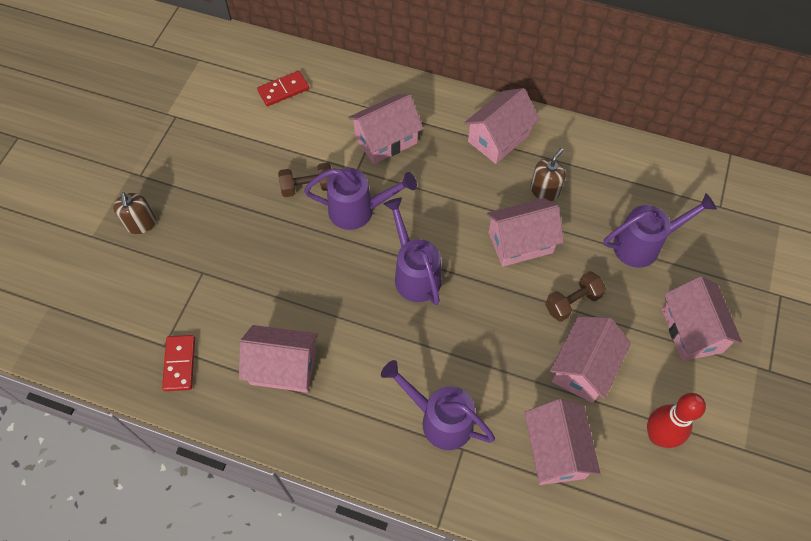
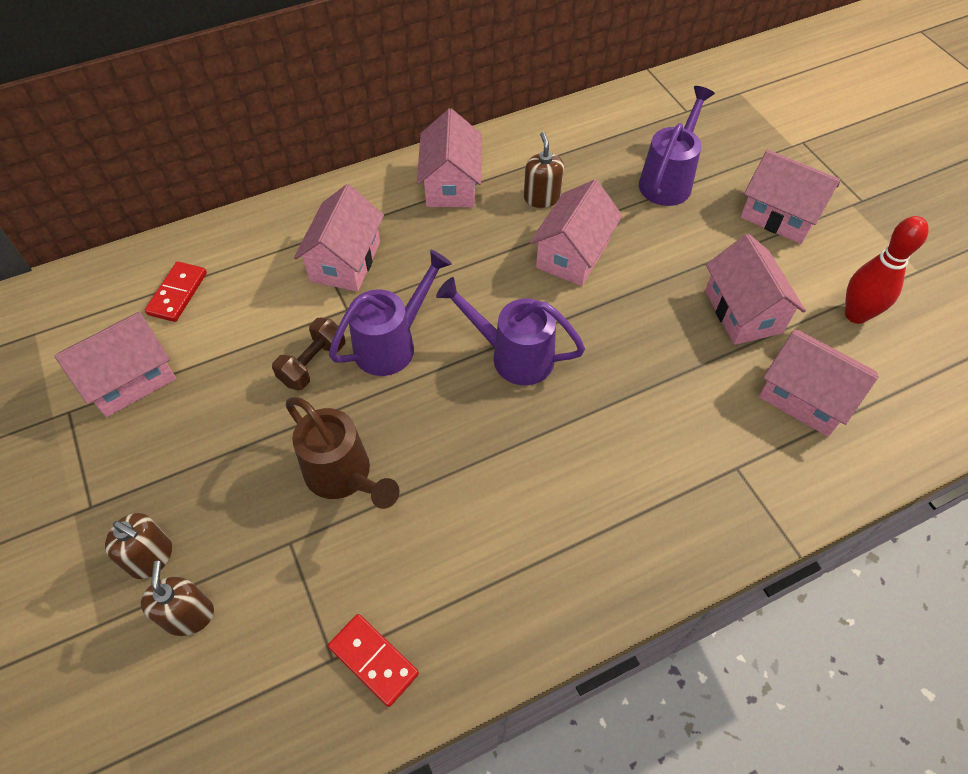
camera: 45 degrees left, 5 degrees down
(129, 266) = (188, 615): none -> brown soap dispenser
(259, 261) = (343, 476): none -> brown watering can
(283, 367) = (491, 555): pink house -> pink house (130, 379)
(440, 419) = (688, 461): purple watering can -> none
(572, 302) = (671, 267): brown dumbbell -> none

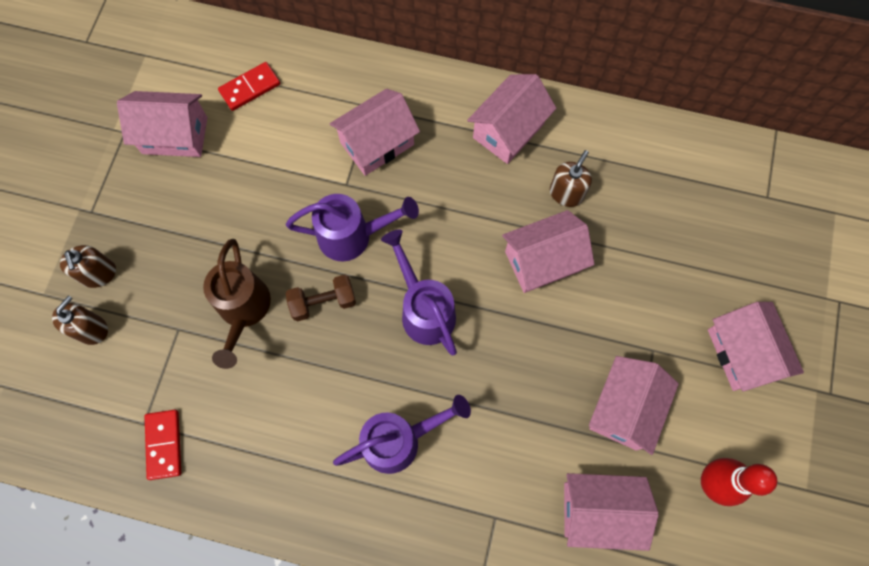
camera: 40 degrees right, 15 degrees up
(313, 363) = (290, 211): brown dumbbell -> brown dumbbell (323, 302)
(668, 180) = (683, 252): purple watering can -> purple watering can (399, 440)
(804, 397) = (598, 510): pink house -> pink house turned 75 degrees counterclockwise

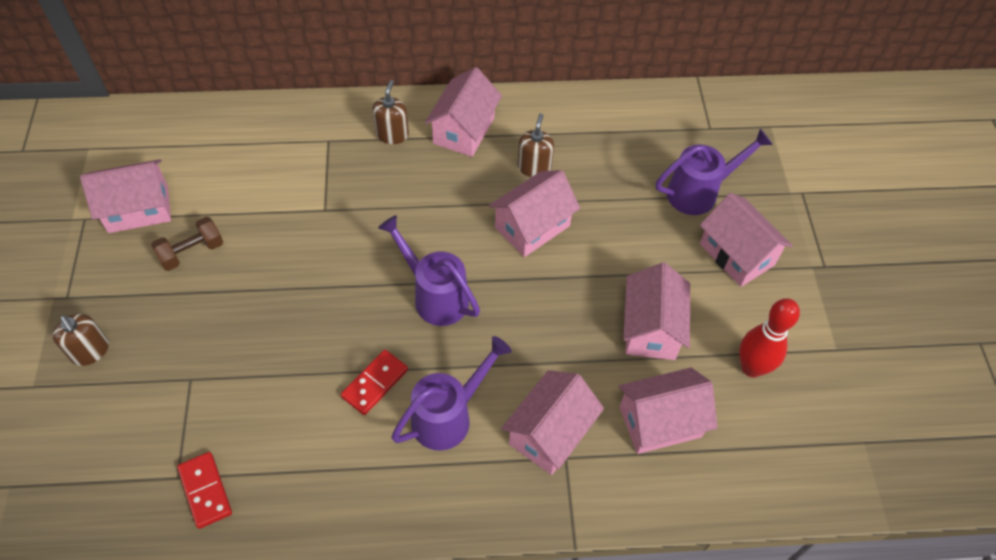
camera: 20 degrees left, 15 degrees down
(91, 329) = (95, 404): brown soap dispenser -> brown soap dispenser (392, 134)
(243, 310) = (254, 344): brown watering can -> none
(250, 88) = (204, 152): red domino -> red domino (375, 383)
(323, 302) = (333, 315): brown dumbbell -> brown dumbbell (192, 252)
(352, 236) = (344, 251): purple watering can -> purple watering can (699, 192)
(377, 143) = (344, 169): pink house -> pink house (550, 433)

